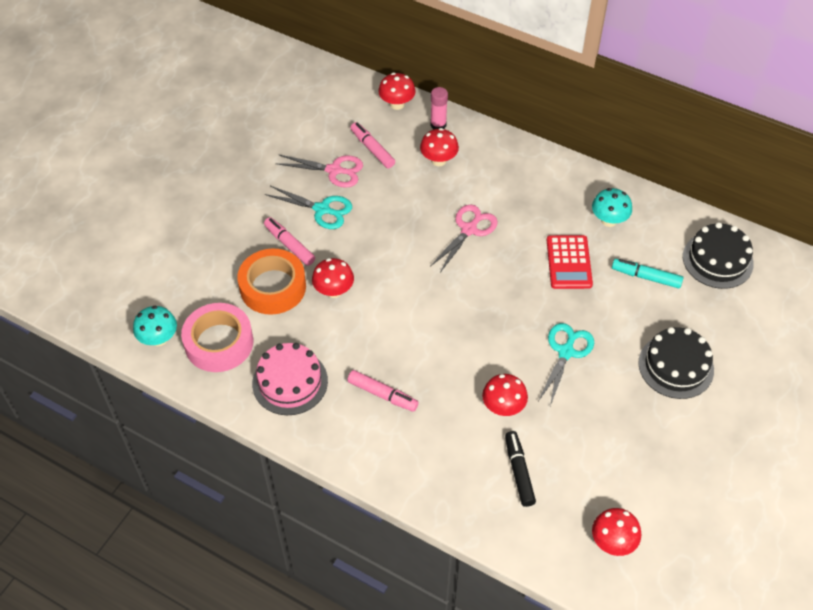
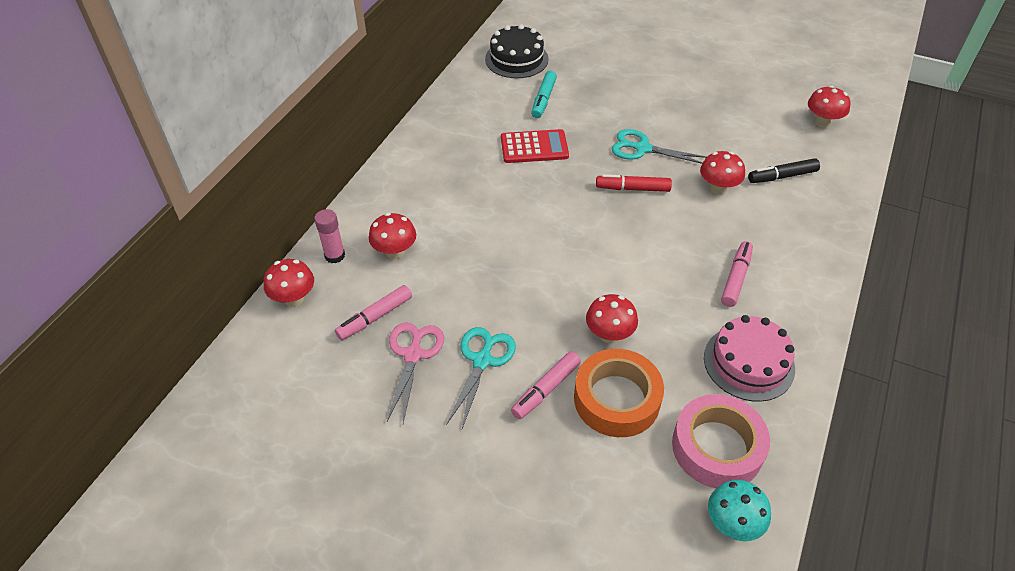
camera: 95 degrees left, 5 degrees down
(469, 230) = (500, 221): pink scissors -> none
(506, 334) = (633, 188): none -> red marker
(609, 220) = (476, 121): turquoise mushroom -> none
(676, 366) = (638, 85): black cake -> none

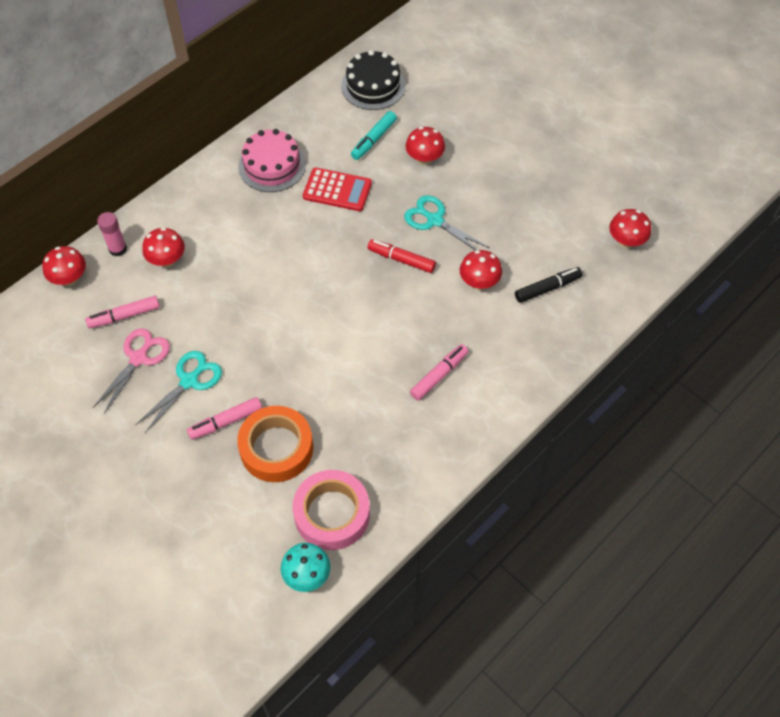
camera: 20 degrees right, 10 degrees up
(609, 334) = (301, 392): red mushroom -> red mushroom (424, 159)
(748, 363) = (401, 454): pink cake -> pink cake (272, 165)
(782, 176) = (547, 288): black marker -> black marker turned 150 degrees clockwise

